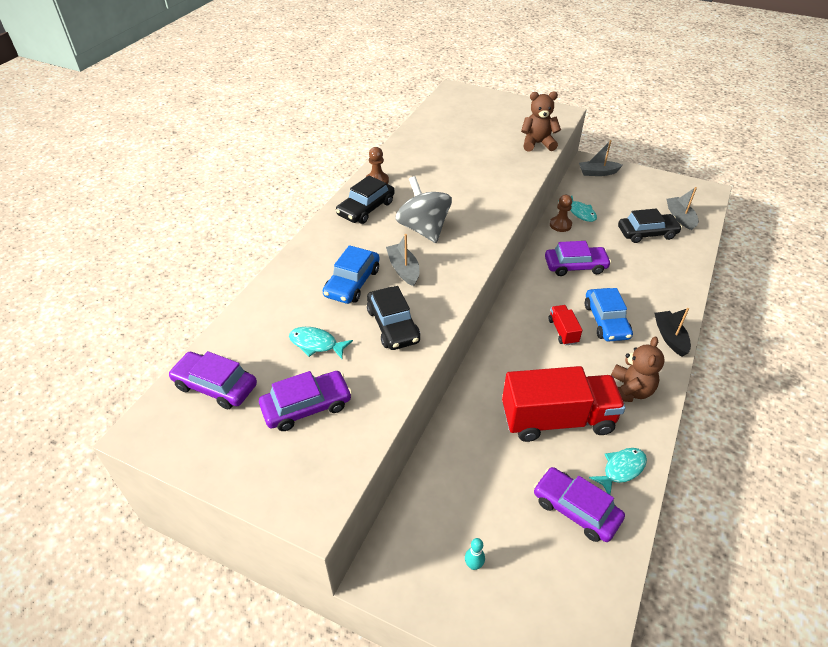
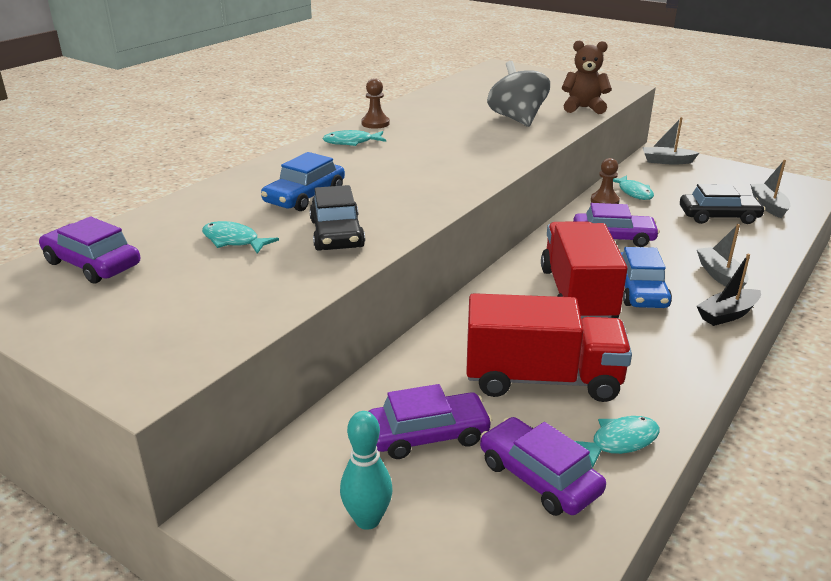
camera: 10 degrees right, 15 degrees down
(307, 406) = (192, 291): purple car -> purple car (428, 435)
(366, 208) = (351, 142): black car -> turquoise fish
(403, 269) = (373, 191): grey boat -> grey boat (720, 275)
(423, 229) = (413, 162): grey spinning top -> grey spinning top (517, 119)
(473, 565) = (367, 520): turquoise bowling pin -> turquoise bowling pin, size x1.72
(563, 331) = (577, 295): red truck -> red truck, size x2.25
(629, 391) = (654, 361): brown teddy bear -> none
(670, 337) = (727, 314): black boat -> black boat turned 120 degrees counterclockwise

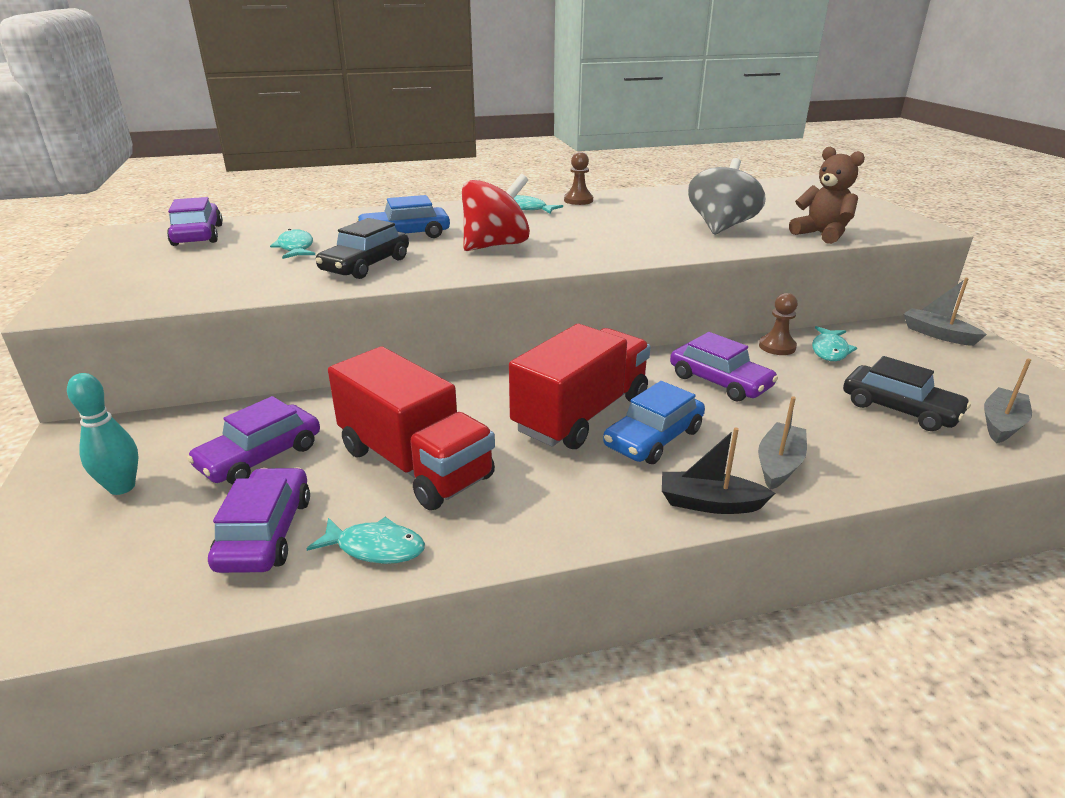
camera: 40 degrees right, 0 degrees up
(399, 182) = (495, 245): none -> red spinning top
(428, 435) = (260, 456): purple car -> purple car turned 105 degrees clockwise

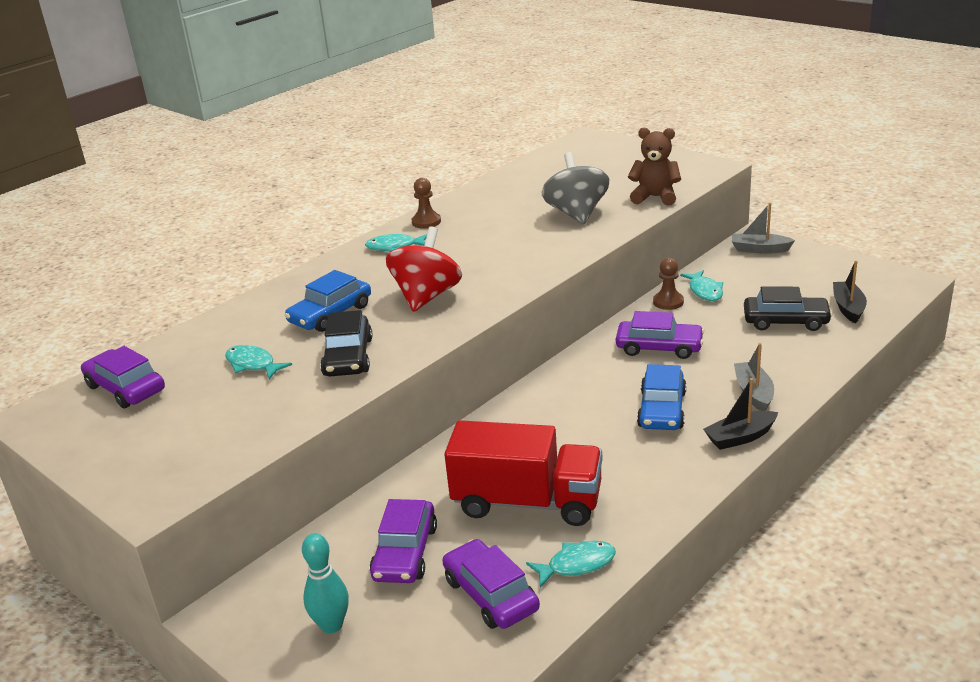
camera: 30 degrees left, 0 degrees up
(581, 414) = (595, 413): red truck -> none
(1001, 424) = (848, 308): grey boat -> black boat

